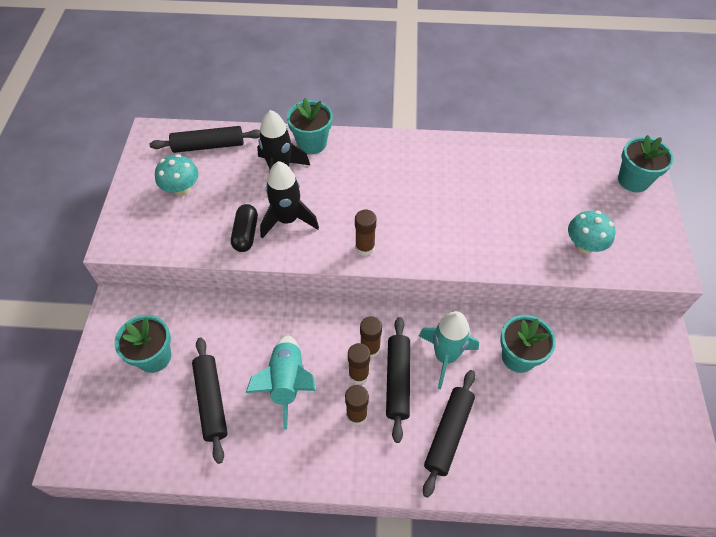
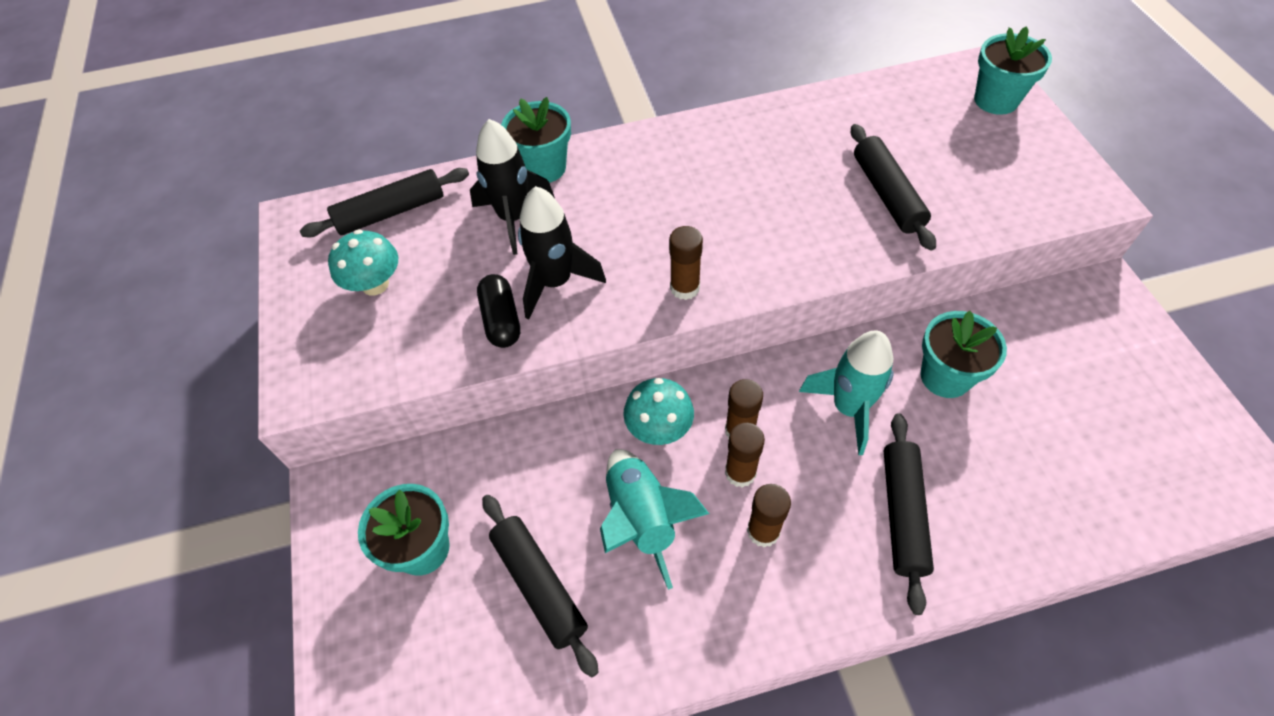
camera: 15 degrees left, 0 degrees up
(398, 381) = (799, 463): black rolling pin -> black rolling pin (887, 194)
(584, 245) = (976, 198): turquoise mushroom -> turquoise mushroom (659, 428)

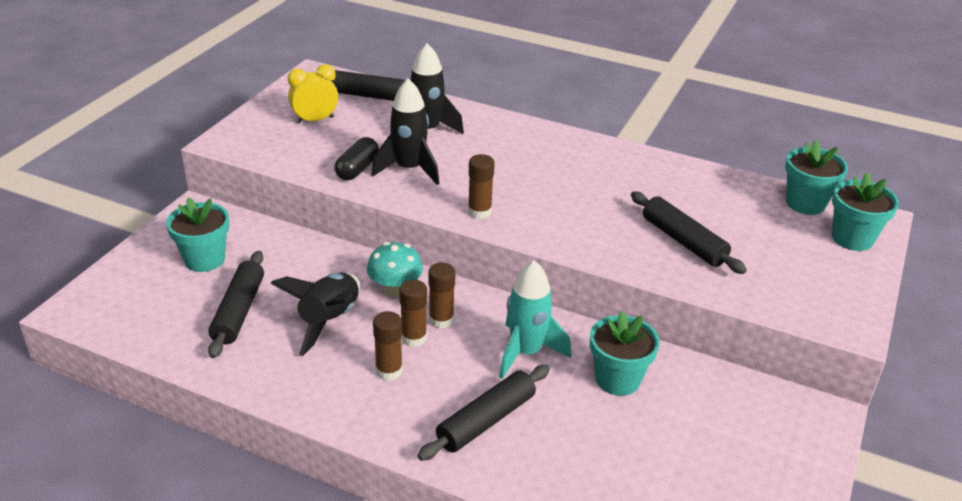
camera: 35 degrees right, 20 degrees down
(375, 284) = (315, 120): turquoise mushroom -> yellow clock
(544, 168) = (477, 118): turquoise flower pot -> turquoise flower pot (805, 203)
(642, 519) = (329, 321): turquoise rocket -> black rocket
(887, 194) = (684, 241): black rolling pin -> black rolling pin turned 60 degrees counterclockwise

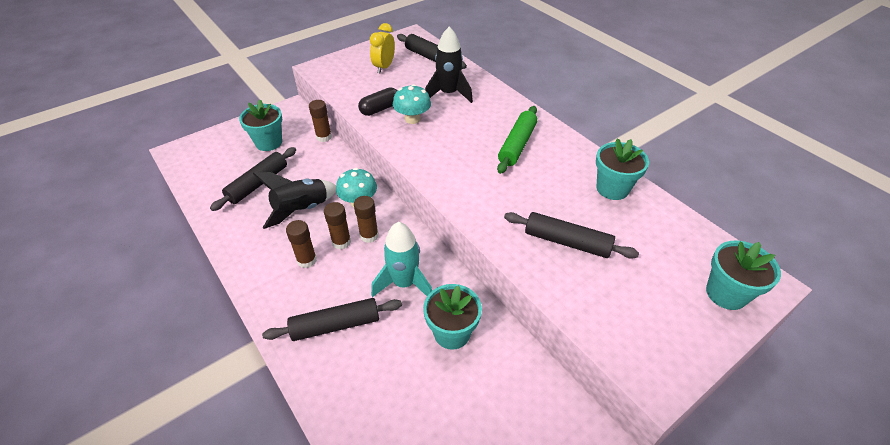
camera: 30 degrees right, 10 degrees up
(315, 120) = (384, 67): yellow clock -> yellow clock turned 75 degrees counterclockwise
(409, 169) = (412, 119): black rocket -> turquoise mushroom
(479, 211) = (432, 165): brown glue stick -> brown glue stick (324, 137)
(555, 164) = (517, 145): none -> green rolling pin
(684, 241) = (567, 242): black rolling pin -> black rolling pin turned 60 degrees counterclockwise
(805, 203) = (705, 244): turquoise flower pot -> turquoise flower pot (612, 188)

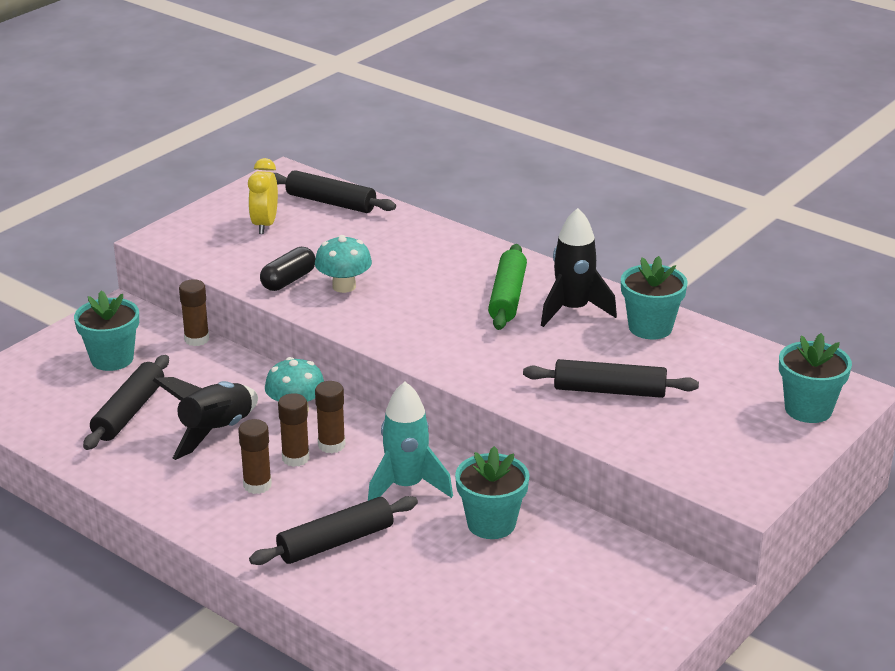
camera: 15 degrees left, 15 degrees down
(448, 94) = (382, 247): black rocket -> black rocket (573, 310)

